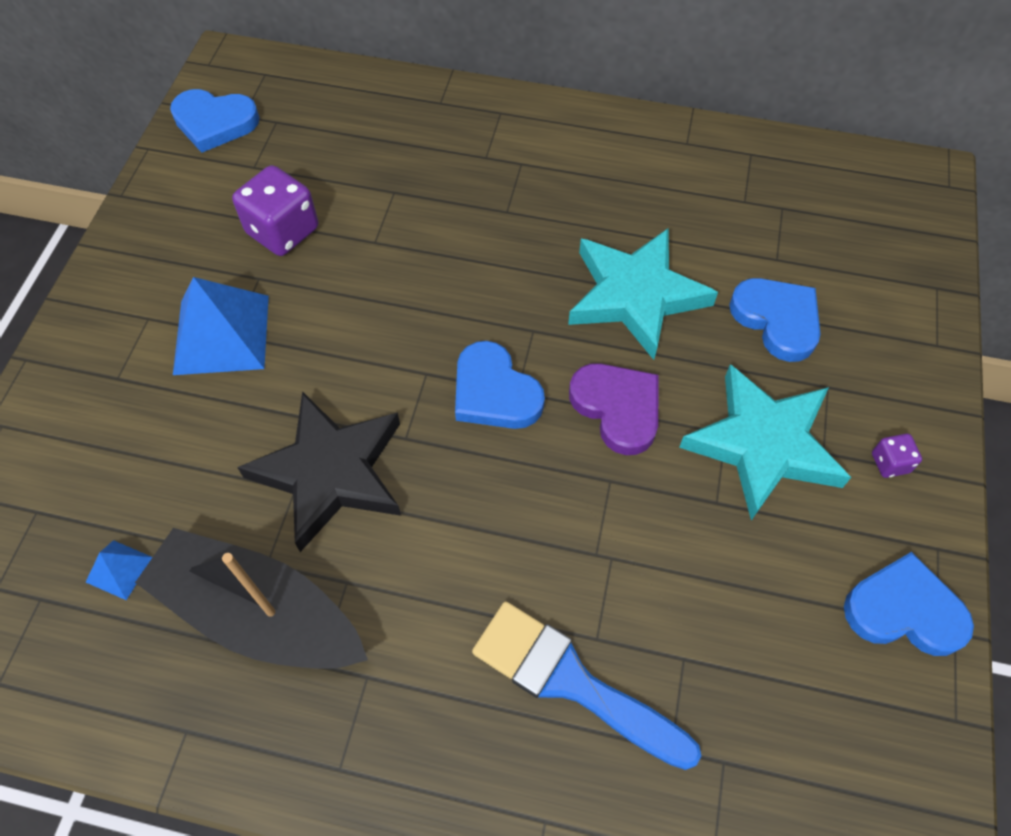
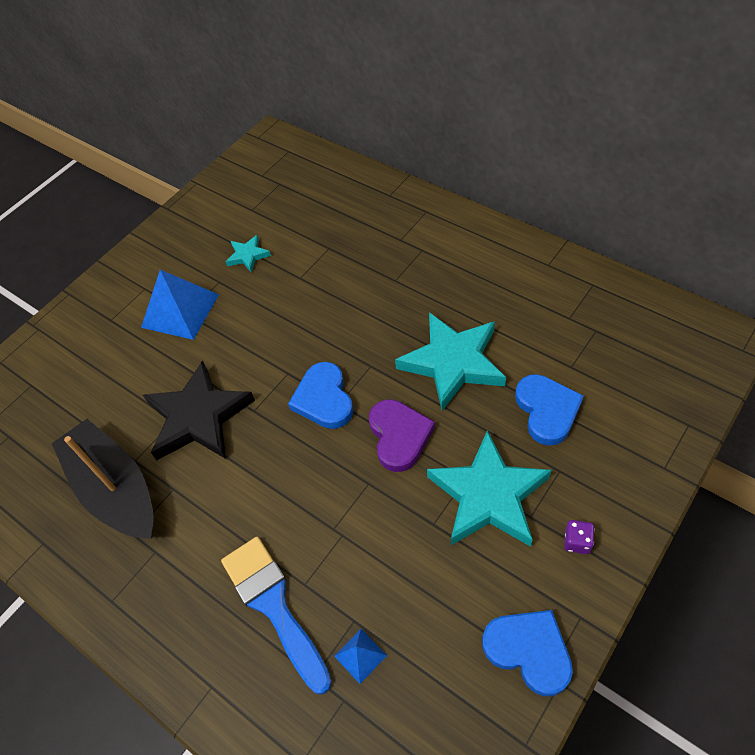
camera: 30 degrees right, 5 degrees down
(119, 569) = (55, 434): blue pyramid -> blue pyramid (360, 655)
(215, 122) = (243, 176): blue heart -> none
(283, 231) = (248, 255): purple dice -> turquoise star

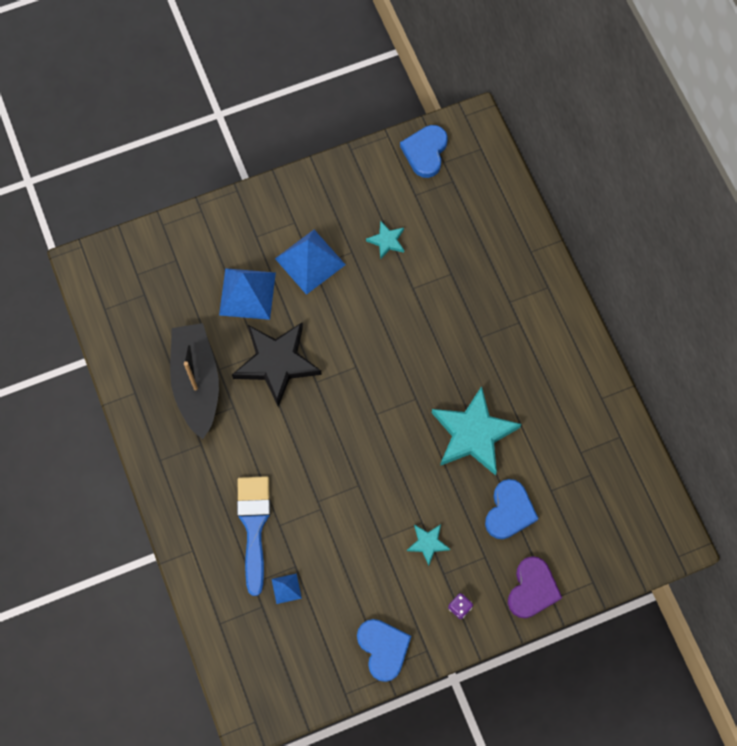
camera: 25 degrees right, 15 degrees up
(128, 372) = (247, 293): none -> blue pyramid
(324, 399) = (368, 404): blue heart -> blue heart (425, 152)
(399, 436) = (400, 465): purple heart -> purple heart (532, 589)
(488, 496) = (427, 543): turquoise star -> turquoise star, size x0.47

